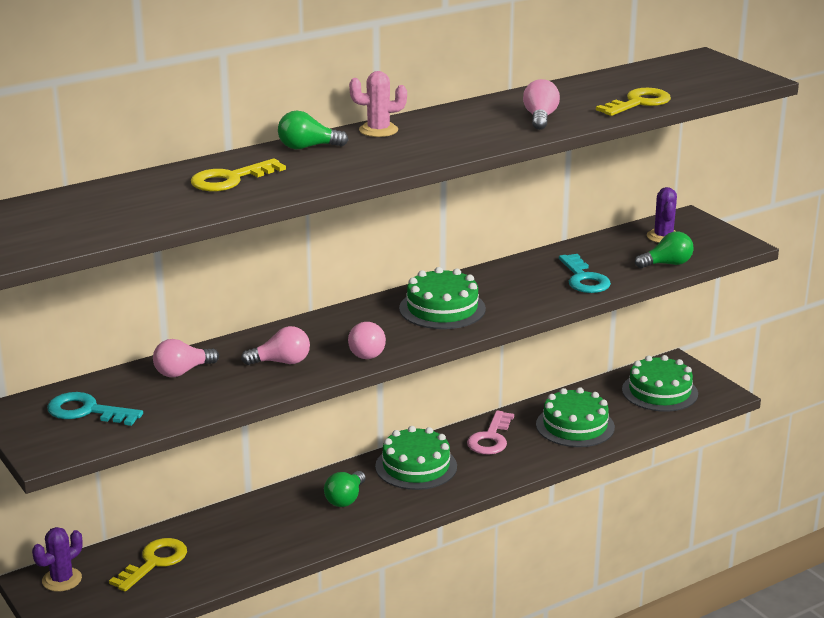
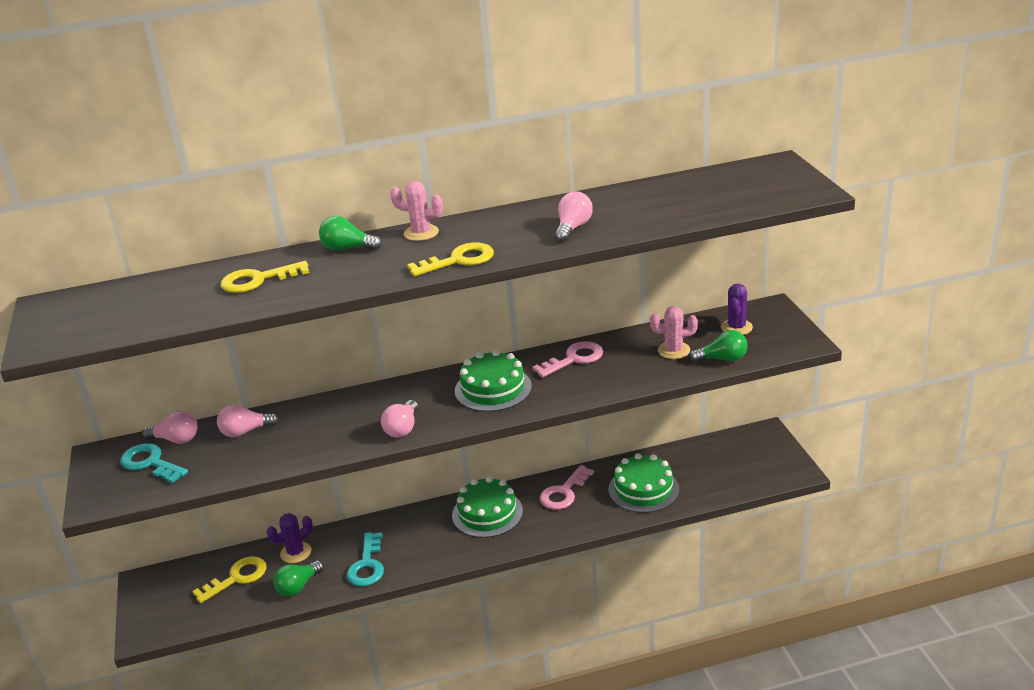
camera: 20 degrees right, 5 degrees up
(62, 580) = (162, 583): purple cactus -> purple cactus (296, 552)
(281, 362) = (327, 431): pink light bulb -> pink light bulb (176, 439)
(345, 499) = (414, 538): green light bulb -> green light bulb (298, 586)
(512, 276) = (574, 359): none -> pink key
(584, 279) = (636, 368): turquoise key -> turquoise key (367, 565)
(612, 261) = (674, 350): none -> pink cactus
(638, 103) = (677, 215): yellow key -> yellow key (458, 260)
(659, 392) = (737, 462): green cake -> none

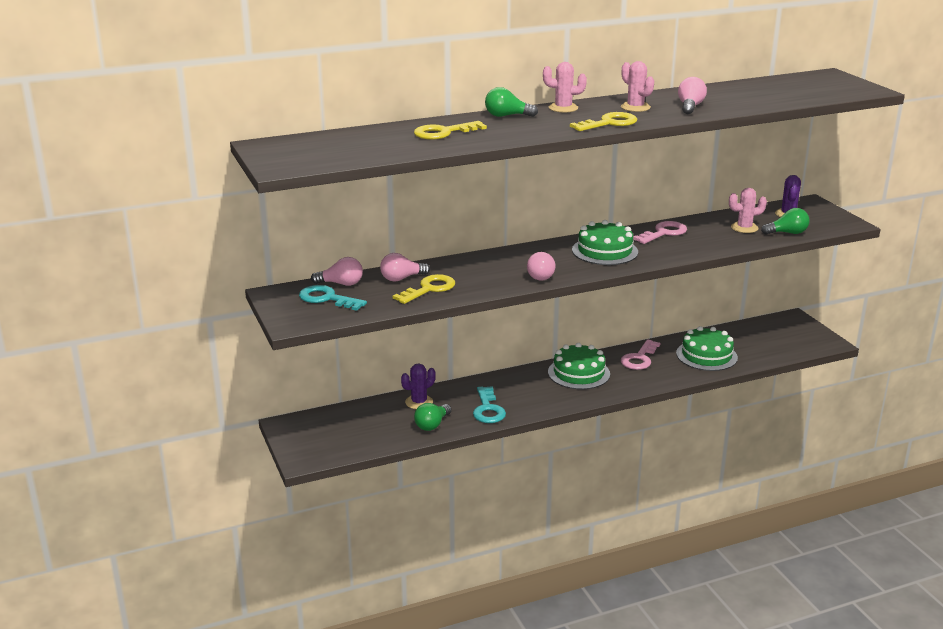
camera: 10 degrees left, 5 degrees down
(237, 578) = (373, 420): yellow key -> yellow key (429, 289)
(506, 230) = (635, 107): none -> pink cactus

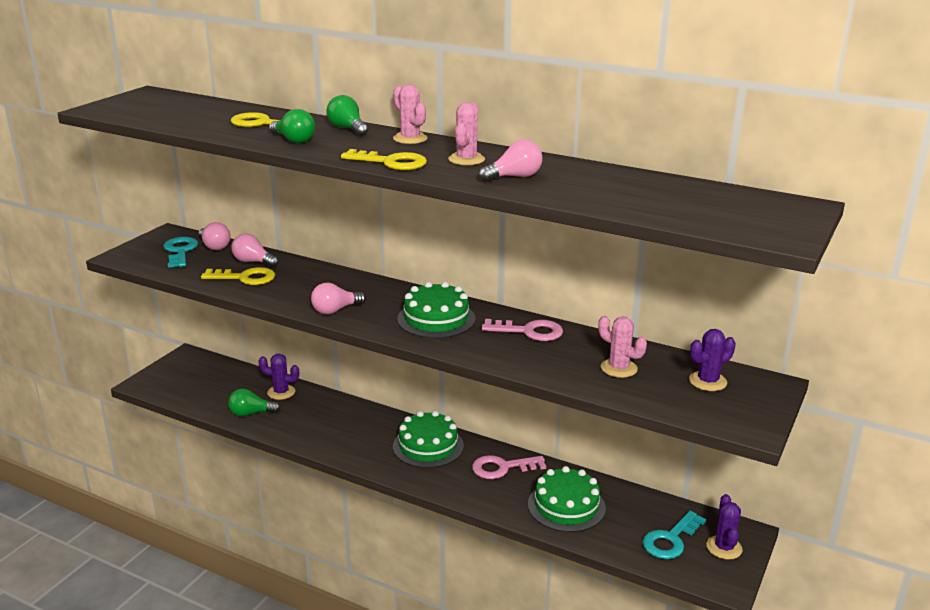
camera: 50 degrees right, 0 degrees up
(488, 409) = (306, 428): turquoise key -> turquoise key (670, 540)
(787, 233) = (648, 397): green light bulb -> green light bulb (293, 140)
(799, 329) = (724, 547): none -> purple cactus

